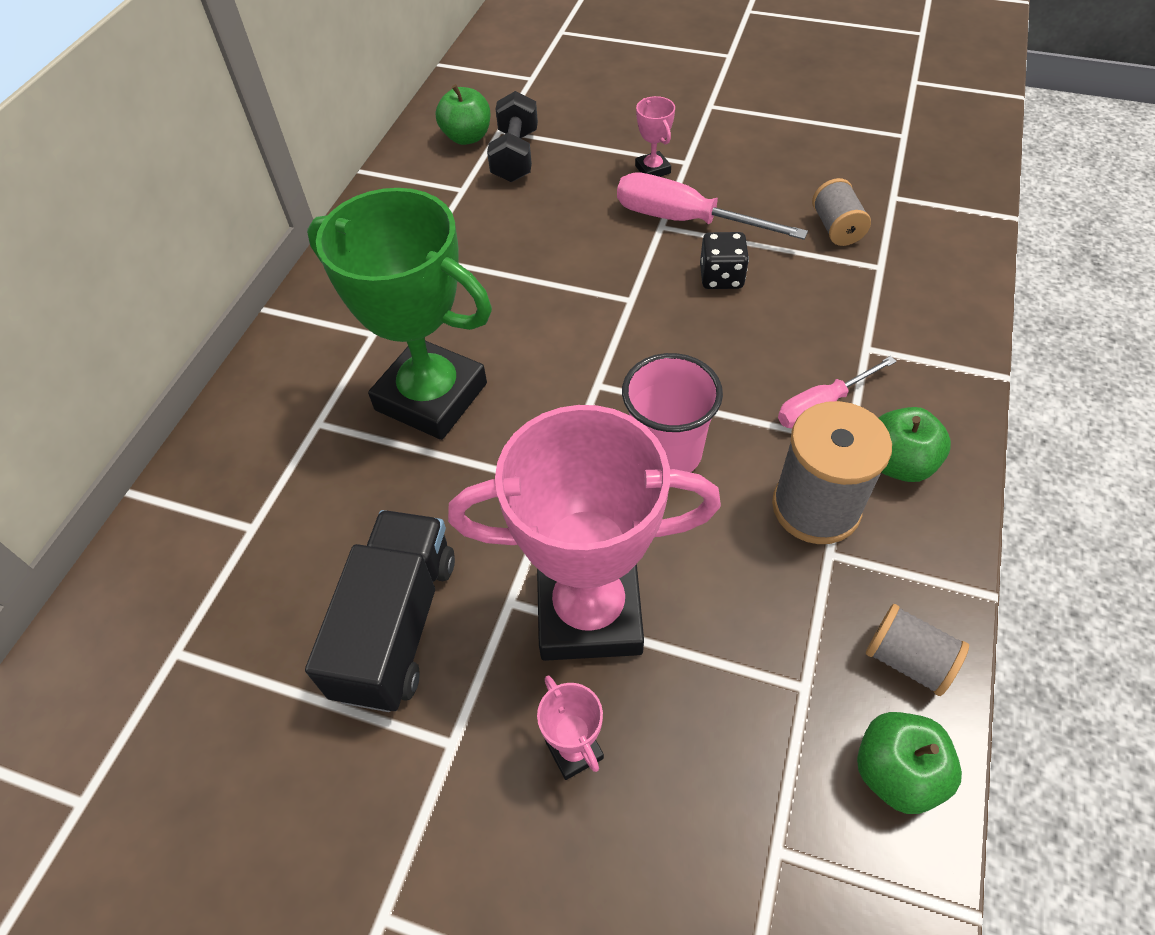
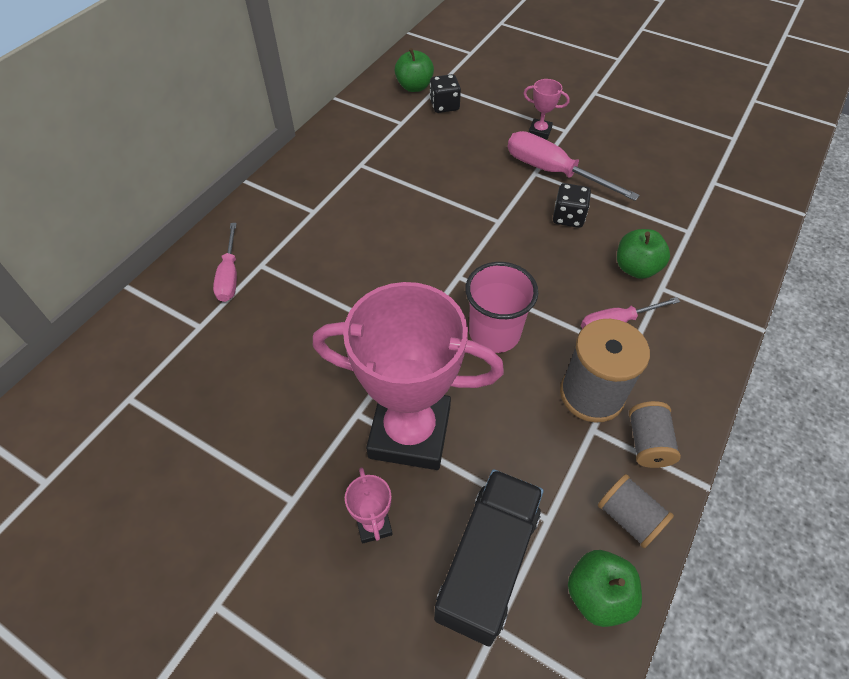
camera: 10 degrees right, 0 degrees up
(277, 446) = (230, 275): none -> pink screwdriver
(397, 625) = (277, 412): black truck -> black truck (487, 563)
(431, 396) = (341, 262): green trophy -> none
(515, 156) = (444, 105): black dumbbell -> black dice
(652, 169) = (539, 131): pink trophy -> pink trophy turned 60 degrees counterclockwise
(836, 228) = (663, 197): grey spool -> grey spool (647, 443)
(898, 463) = (662, 376): green apple -> green apple (636, 268)

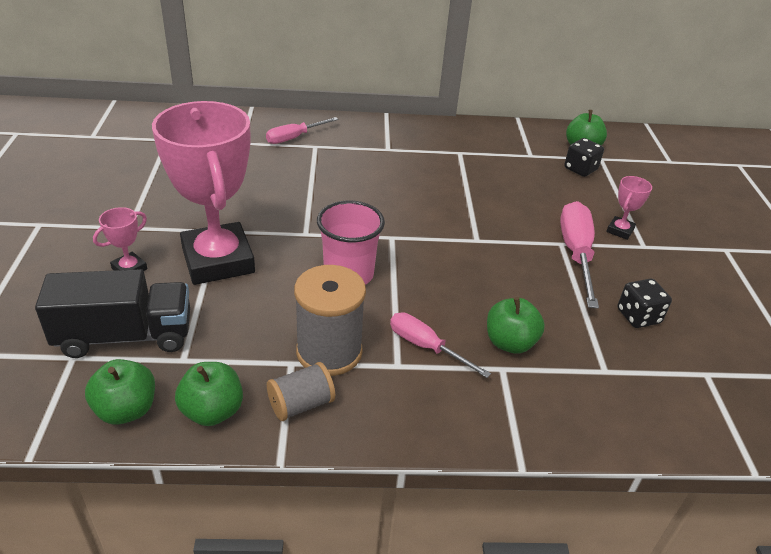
camera: 55 degrees right, 15 degrees down
(539, 131) = (620, 230): pink trophy -> pink trophy turned 45 degrees clockwise
(568, 217) = (528, 279): black dice -> black dice (638, 316)
(629, 517) = (212, 411): grey spool -> green apple

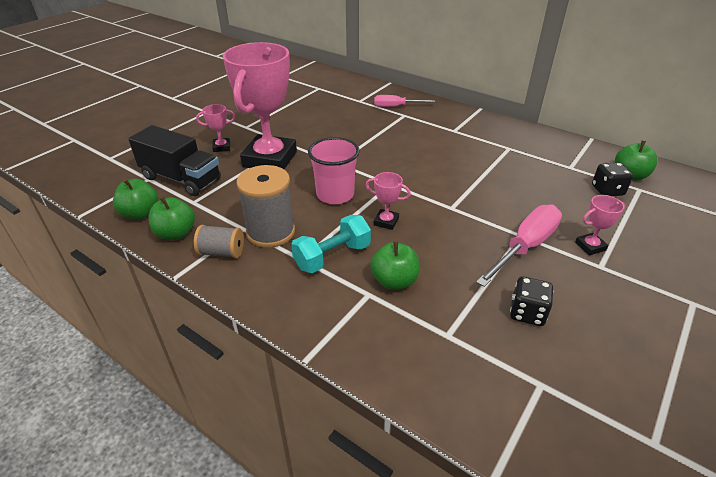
camera: 40 degrees right, 0 degrees up
(426, 347) = (332, 257): pink screwdriver -> turquoise dumbbell
(434, 283) = (386, 222): none -> pink trophy

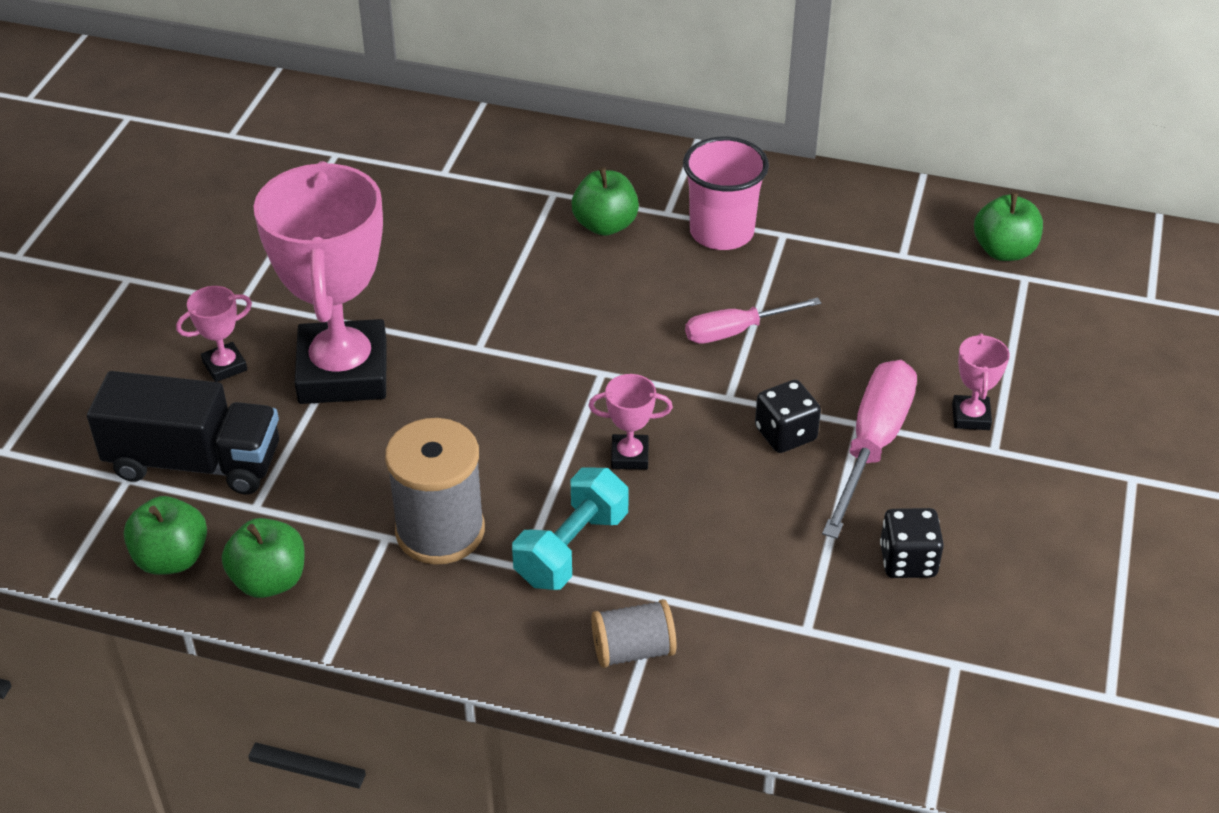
camera: 20 degrees left, 5 degrees up
(222, 252) = (378, 593): grey spool -> grey spool (633, 650)
(335, 195) = (513, 422): pink cup -> pink cup (721, 232)
(394, 281) = (692, 564): green apple -> green apple (605, 225)
(396, 106) = (527, 173): pink screwdriver -> pink screwdriver (736, 331)
(590, 246) = (971, 416): pink trophy -> pink trophy turned 45 degrees counterclockwise
(607, 190) = (974, 293): black dice -> black dice (785, 434)

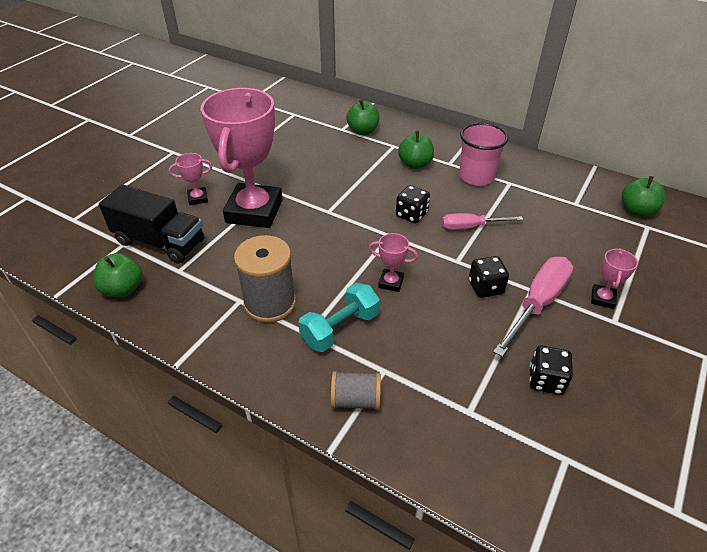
camera: 15 degrees right, 0 degrees up
(269, 580) = (167, 312): green apple -> green apple (363, 131)
(628, 327) = (411, 214): none -> black dice

